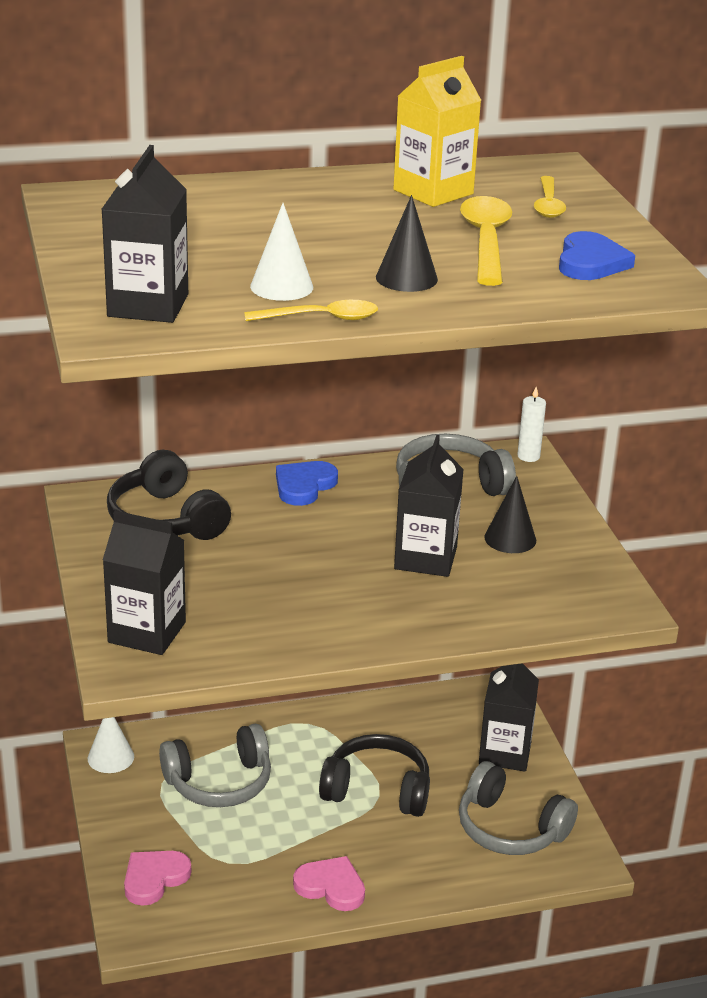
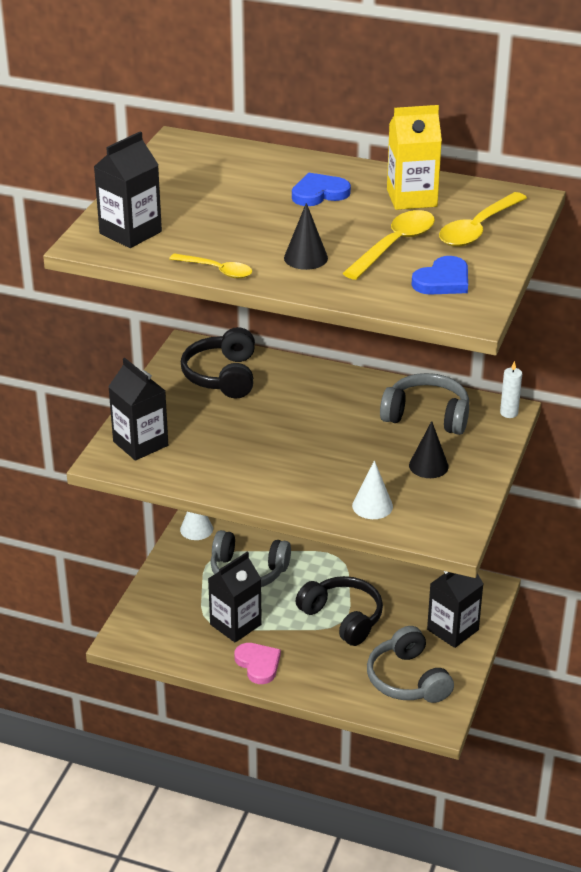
camera: 35 degrees right, 5 degrees up
(154, 878) = (159, 613): pink heart -> none
(281, 287) = (222, 242): white cone -> white cone (372, 506)
(304, 486) = (331, 382): blue heart -> blue heart (319, 193)
(425, 558) = (357, 458): black carton -> black carton (235, 624)
(548, 204) = (478, 229): yellow spoon -> yellow spoon, size x1.58

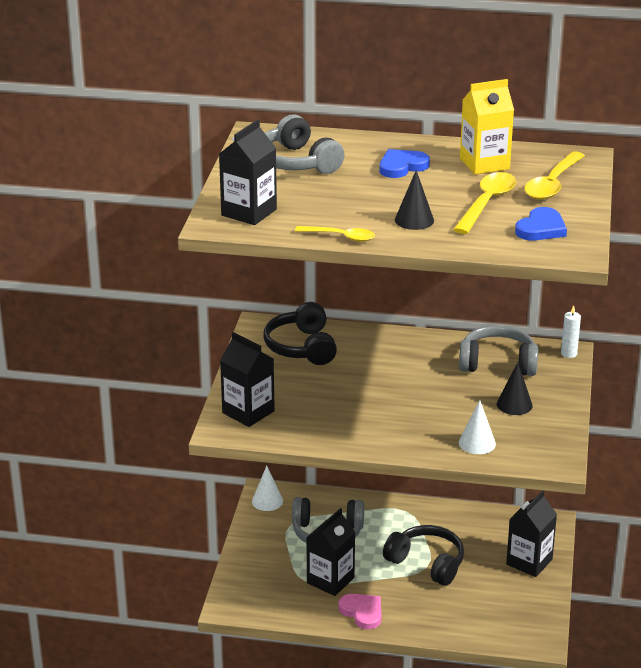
camera: 10 degrees left, 5 degrees down
(407, 679) = (502, 609): grey headphones -> grey headphones (297, 162)

